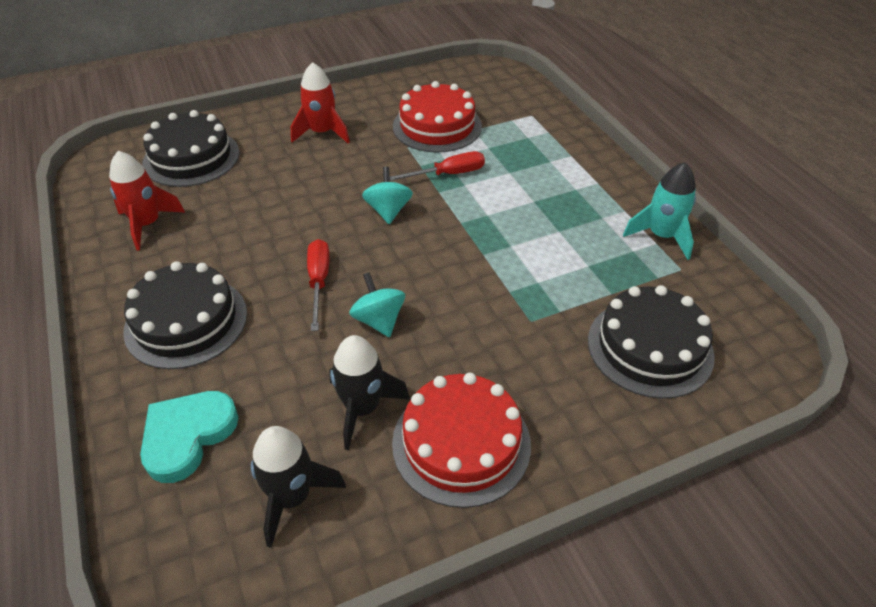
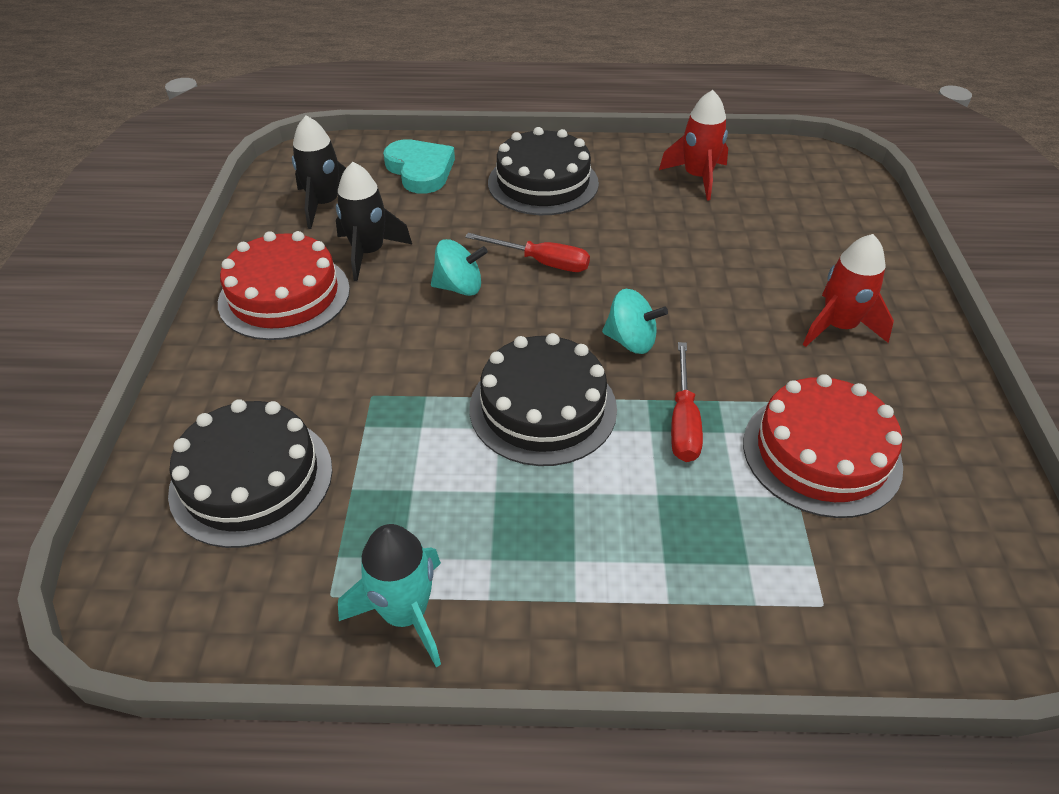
camera: 115 degrees right, 0 degrees up
(191, 157) = (813, 216): black cake -> black cake (543, 408)

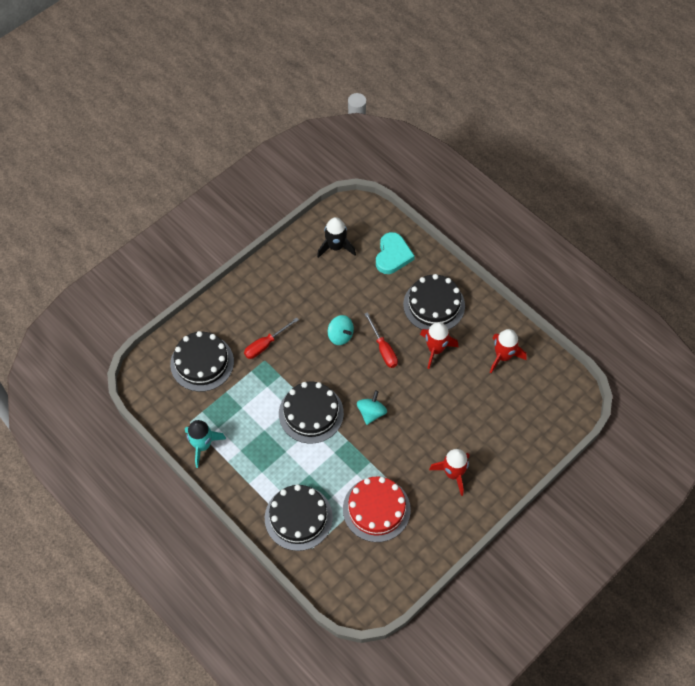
camera: 45 degrees right, 15 degrees up
(284, 295) = (277, 288): red cake -> none
(368, 253) = (326, 289): black rocket -> none
(610, 220) = (435, 349): none -> red rocket
(631, 341) = (371, 413): turquoise spinning top -> turquoise spinning top turned 135 degrees counterclockwise
(683, 421) = (348, 458): red screwdriver -> red screwdriver (265, 344)
(733, 576) = (298, 517): none -> black cake

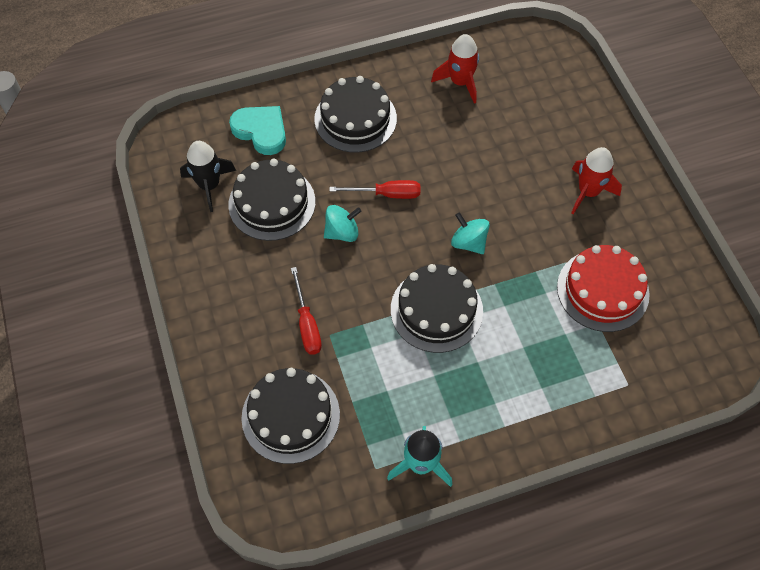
camera: 65 degrees left, 0 degrees up
(298, 517) = (579, 384): black cake -> black cake (272, 203)
(435, 349) = (416, 142): red rocket -> none

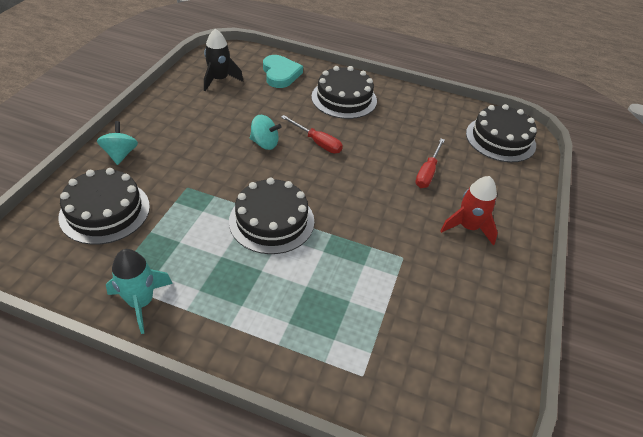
camera: 35 degrees right, 15 degrees down
(272, 203) = (242, 106): black cake -> black cake (500, 139)
(307, 324) = (181, 172): red screwdriver -> red screwdriver (427, 172)
(460, 82) = (436, 118): red rocket -> none
(469, 242) = (341, 199): turquoise spinning top -> turquoise spinning top (120, 154)
(602, 290) = (413, 294): red cake -> none

